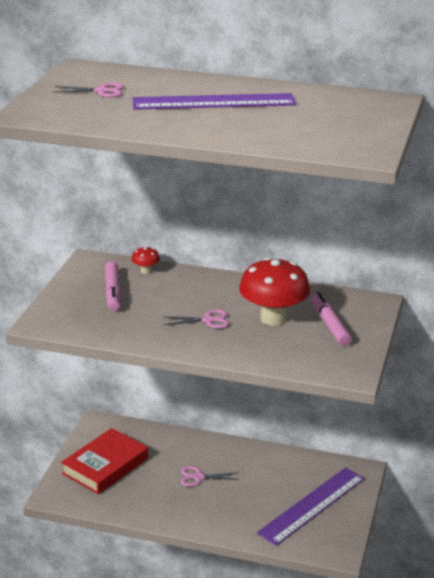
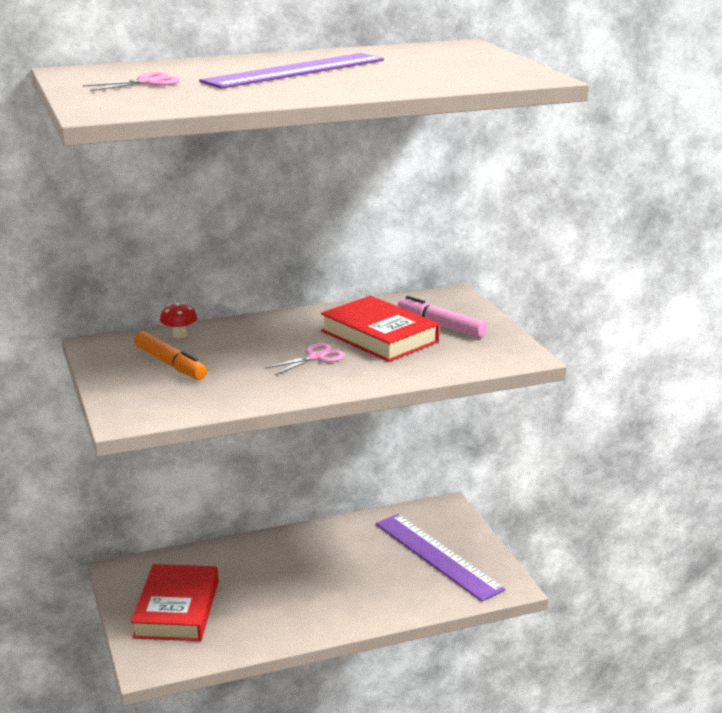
camera: 35 degrees left, 5 degrees down
(113, 292) = (170, 364): pink marker -> orange marker
(198, 477) = (294, 578): pink scissors -> none
(273, 318) = (379, 336): red mushroom -> red book
(312, 505) = (437, 556): purple ruler -> purple ruler turned 45 degrees counterclockwise

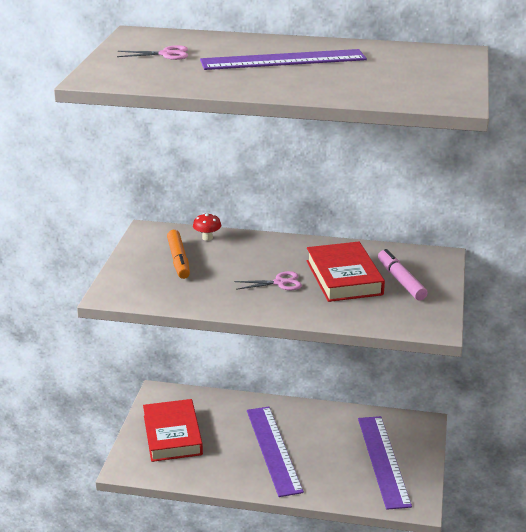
camera: 30 degrees right, 5 degrees up
(177, 609) = (172, 435): red book -> red book turned 45 degrees counterclockwise
(310, 585) = (273, 450): none -> purple ruler

